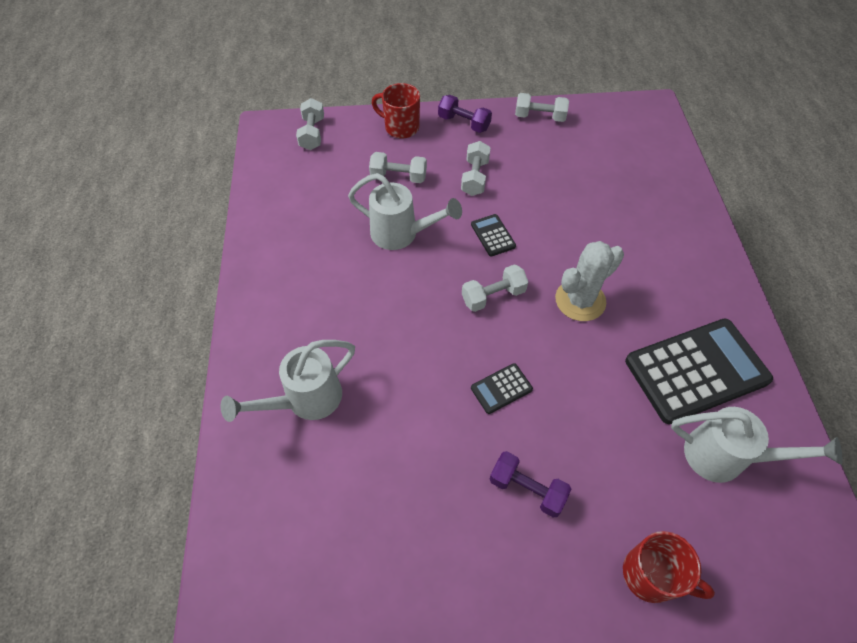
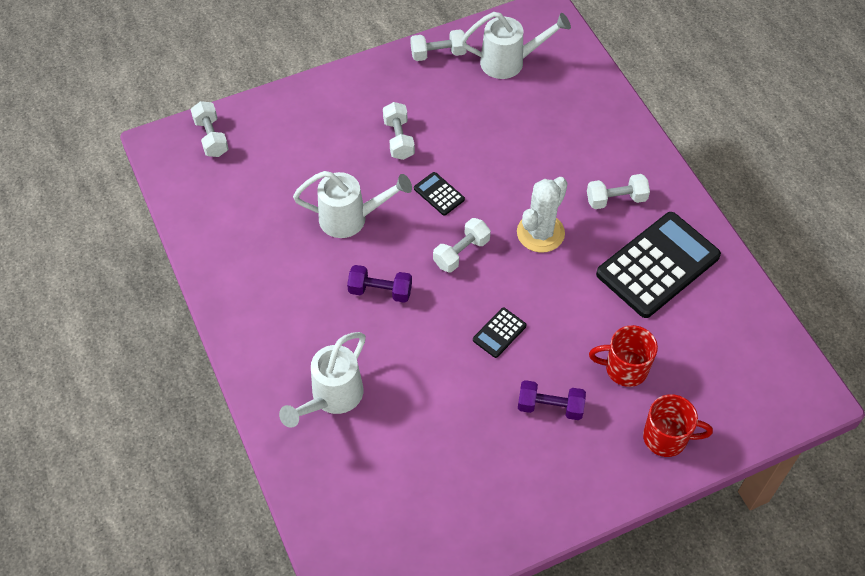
camera: 20 degrees left, 0 degrees up
(398, 177) = (322, 160): white dumbbell -> white dumbbell (616, 199)
(401, 127) = (301, 105): red mug -> red mug (625, 368)
(464, 123) = (364, 82): purple dumbbell -> purple dumbbell (380, 291)
(725, 457) = (699, 330): white watering can -> white watering can (510, 62)

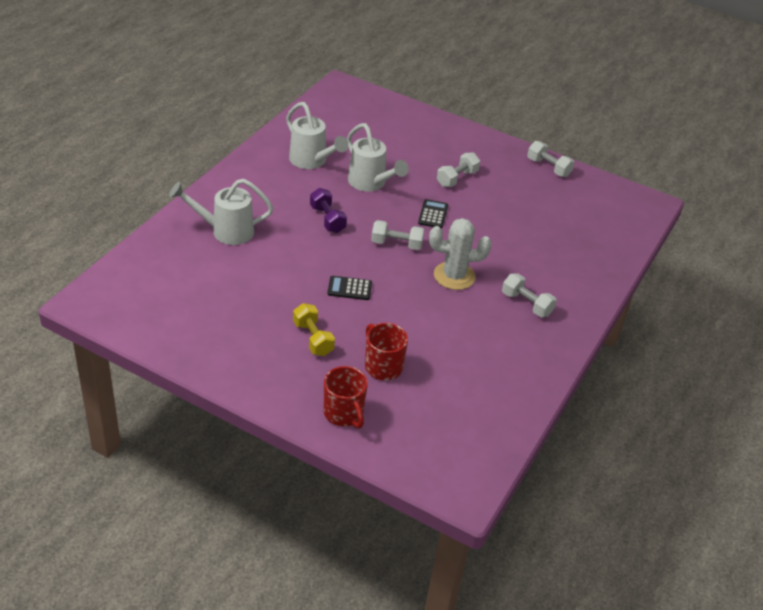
camera: 50 degrees right, 15 degrees down
(211, 137) = (368, 102): white dumbbell -> none
(510, 62) = (584, 203): white watering can -> white watering can (312, 162)
(550, 407) = (313, 338): purple dumbbell -> yellow dumbbell
(658, 265) = (492, 350): black calculator -> none

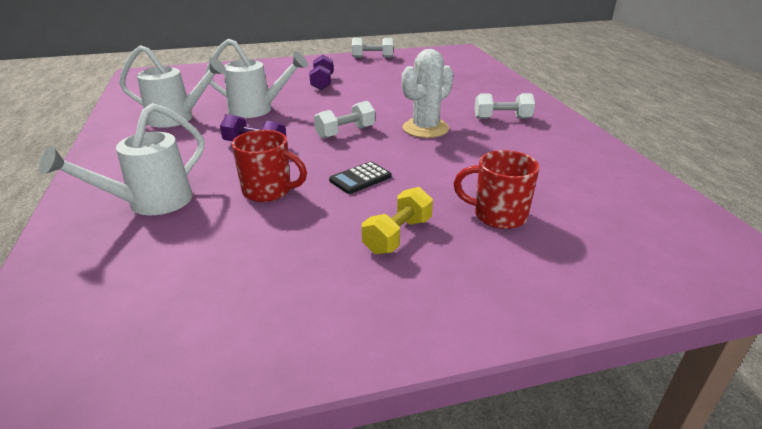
camera: 40 degrees left, 10 degrees down
(313, 338) = (398, 235): yellow dumbbell -> yellow dumbbell turned 75 degrees counterclockwise
(344, 414) = (550, 280): red mug -> red mug (268, 191)
(433, 214) = (341, 105): black calculator -> none
(457, 178) = (322, 83): white dumbbell -> purple dumbbell

